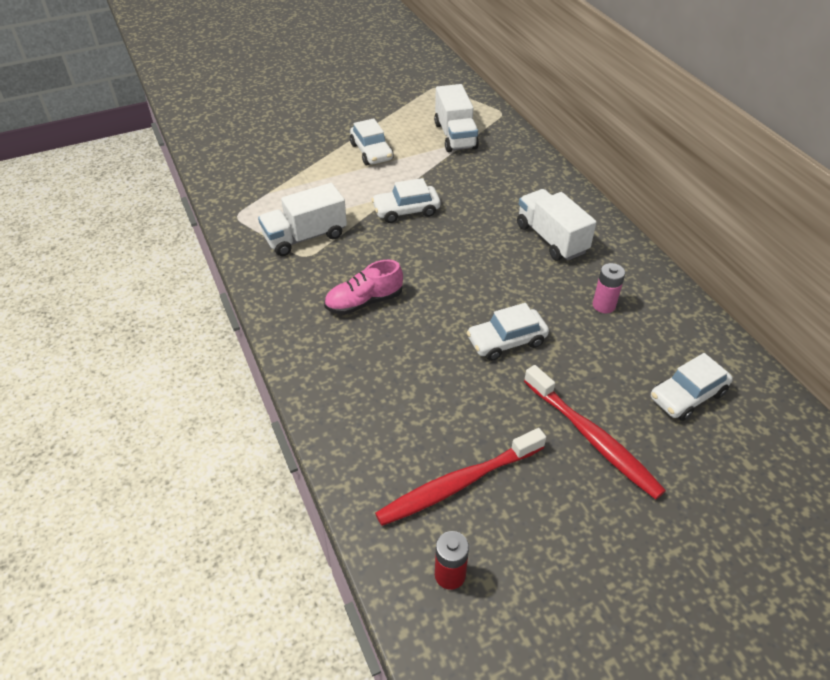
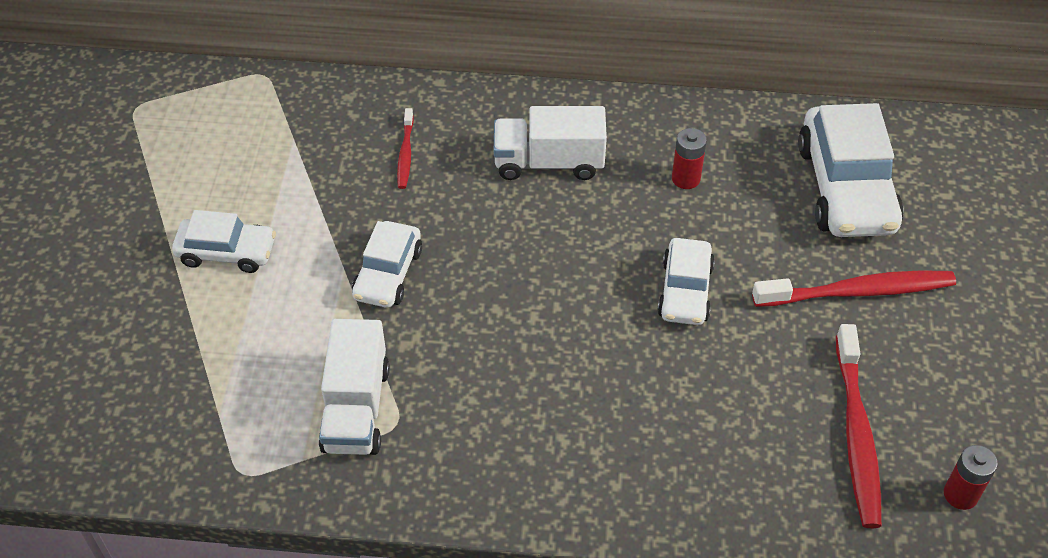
camera: 60 degrees left, 5 degrees up
(364, 302) = (531, 397): pink shoe -> none
(455, 136) = (271, 147): white truck -> none
(498, 182) = (405, 154): none -> red toothbrush
(603, 305) = (686, 179): pink battery -> red battery
(687, 395) = (846, 187): white car -> white car, size x1.70

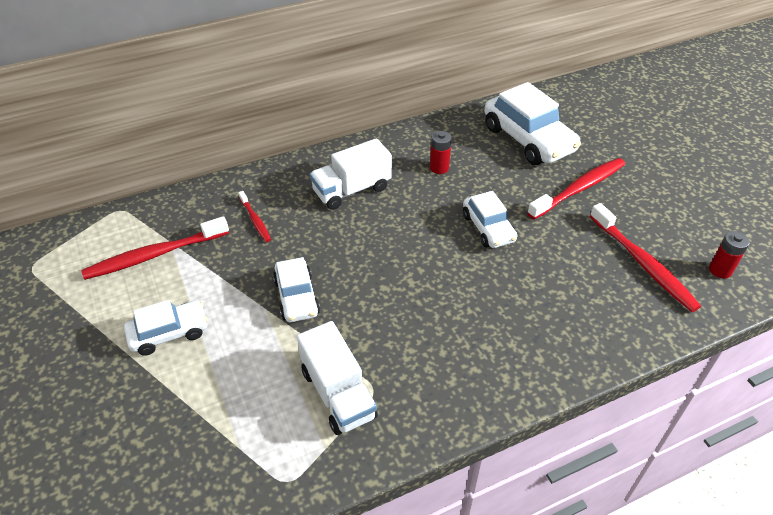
camera: 30 degrees left, 5 degrees down
(267, 150) = (154, 255): none -> red toothbrush

